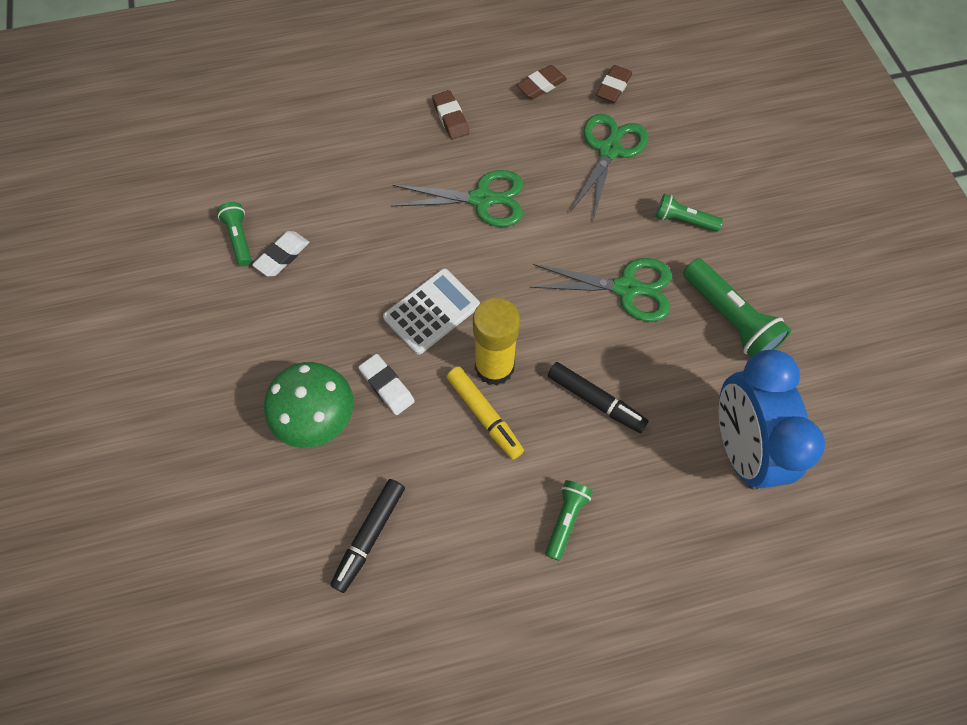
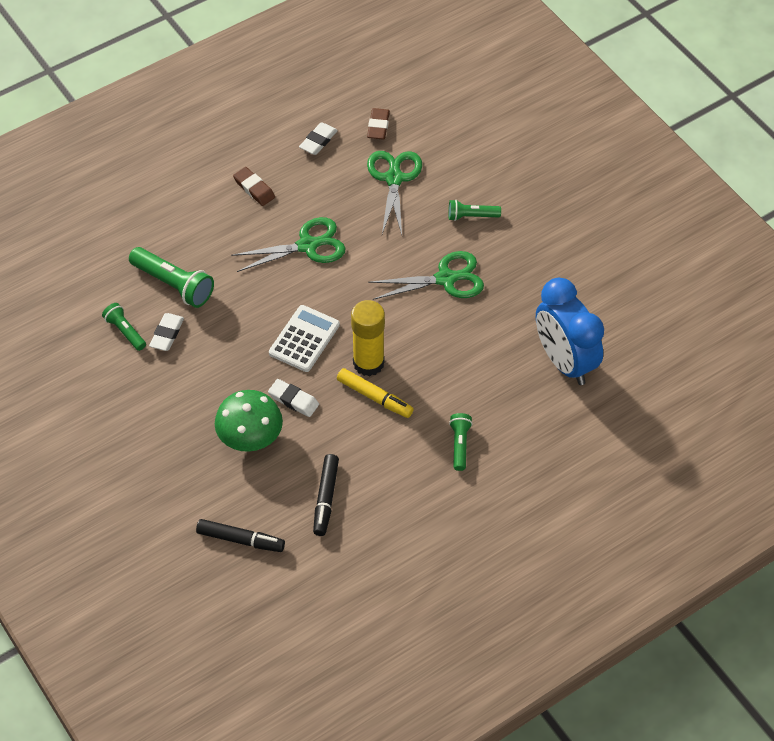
camera: 20 degrees left, 10 degrees down
(541, 85) = (318, 141): brown eraser -> white eraser
(595, 400) = (452, 363): black marker -> black marker (240, 539)
(728, 318) = (529, 277): green flashlight -> green flashlight (173, 284)

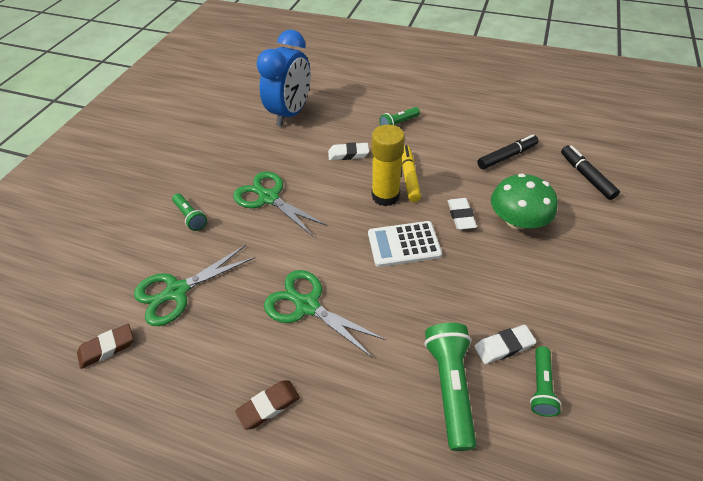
camera: 125 degrees left, 5 degrees down
(254, 189) = (269, 406): brown eraser -> brown eraser turned 45 degrees clockwise
(318, 141) = (158, 390): white eraser -> white eraser (348, 154)

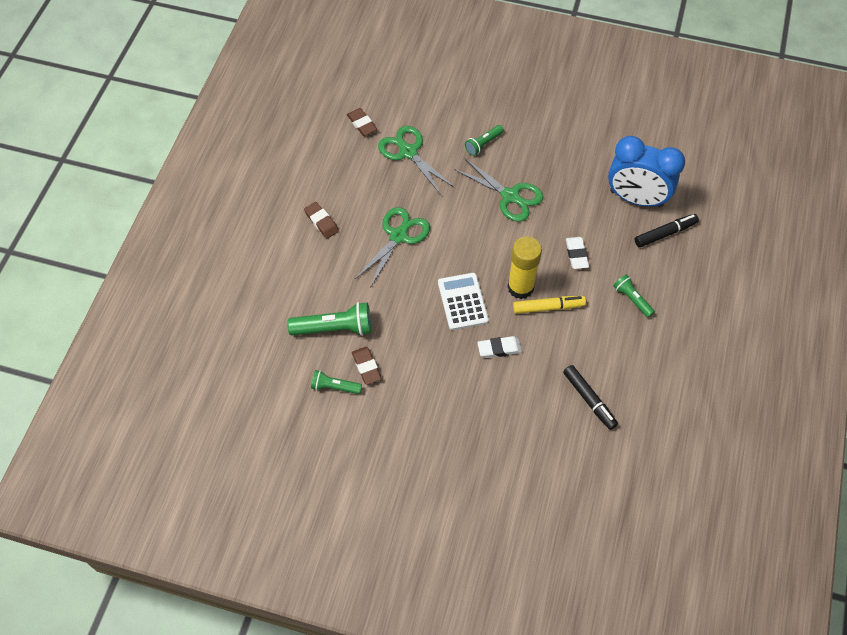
camera: 85 degrees right, 10 degrees up
(269, 198) = (510, 196): green scissors -> green scissors turned 90 degrees clockwise
(503, 346) = (366, 367): white eraser -> brown eraser
(517, 220) = (497, 396): green mushroom -> none
(586, 176) = (565, 472): black marker -> black marker (665, 233)

